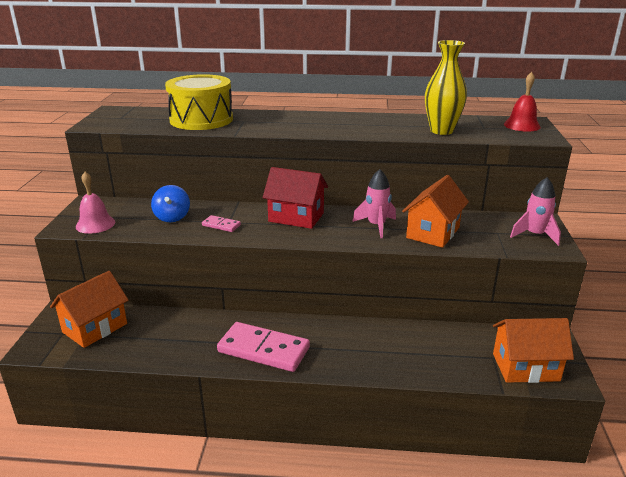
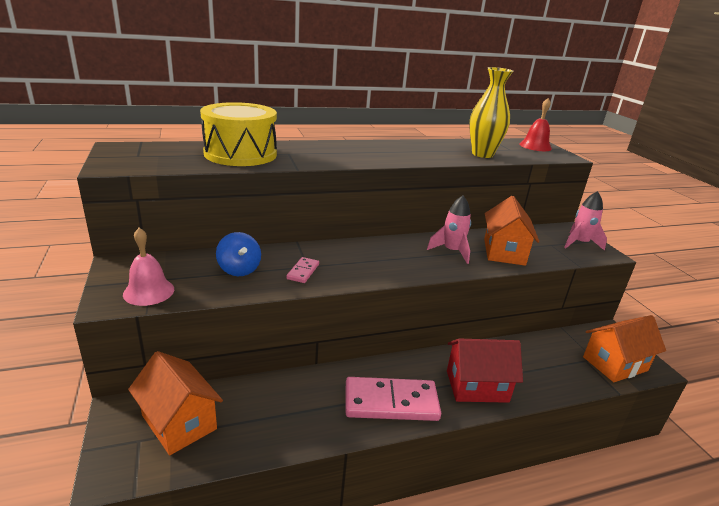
camera: 25 degrees left, 0 degrees up
(95, 328) = (179, 422): orange house -> orange house turned 60 degrees counterclockwise
(221, 225) = (303, 271): pink domino -> pink domino turned 75 degrees counterclockwise
(296, 217) = (371, 252): red house -> red house (477, 386)

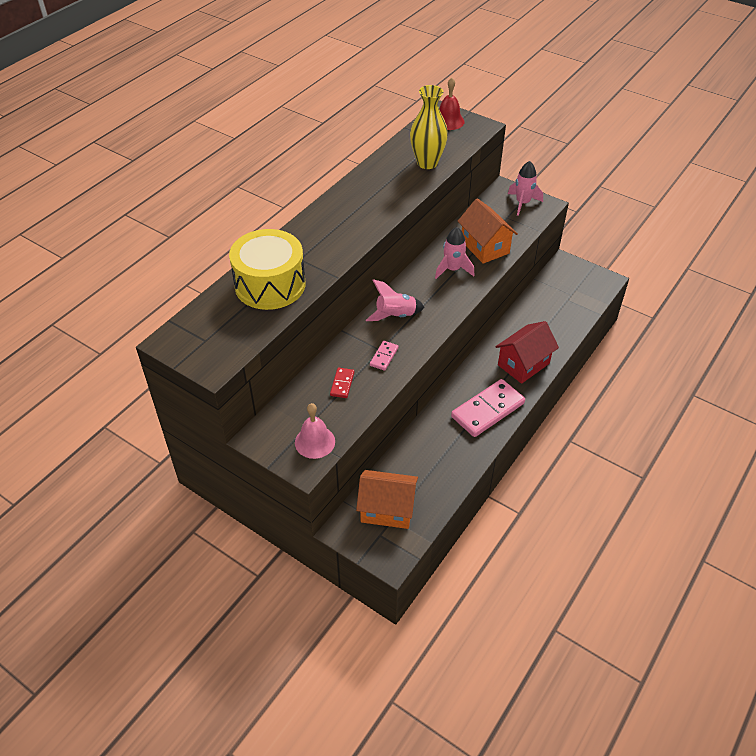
camera: 35 degrees left, 20 degrees up
(239, 269) = (342, 384): blue spinning top -> red domino
(303, 271) = (384, 357): pink domino -> pink domino turned 45 degrees clockwise
(355, 254) = (395, 316): none -> pink rocket
(614, 364) = (584, 291): orange house -> none

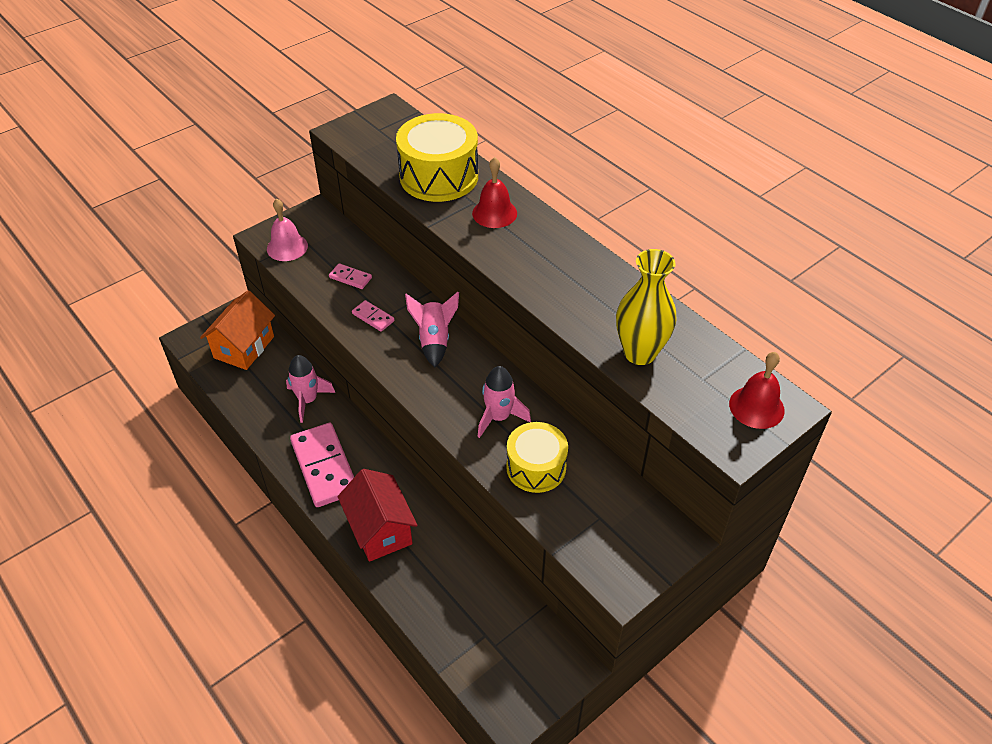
camera: 105 degrees right, 0 degrees up
(309, 245) = (494, 213): none -> red bell
(342, 384) = (350, 278): red domino -> pink domino
(484, 247) = (536, 467): orange house -> yellow drum
(522, 203) = (631, 552): pink rocket -> pink rocket (308, 400)

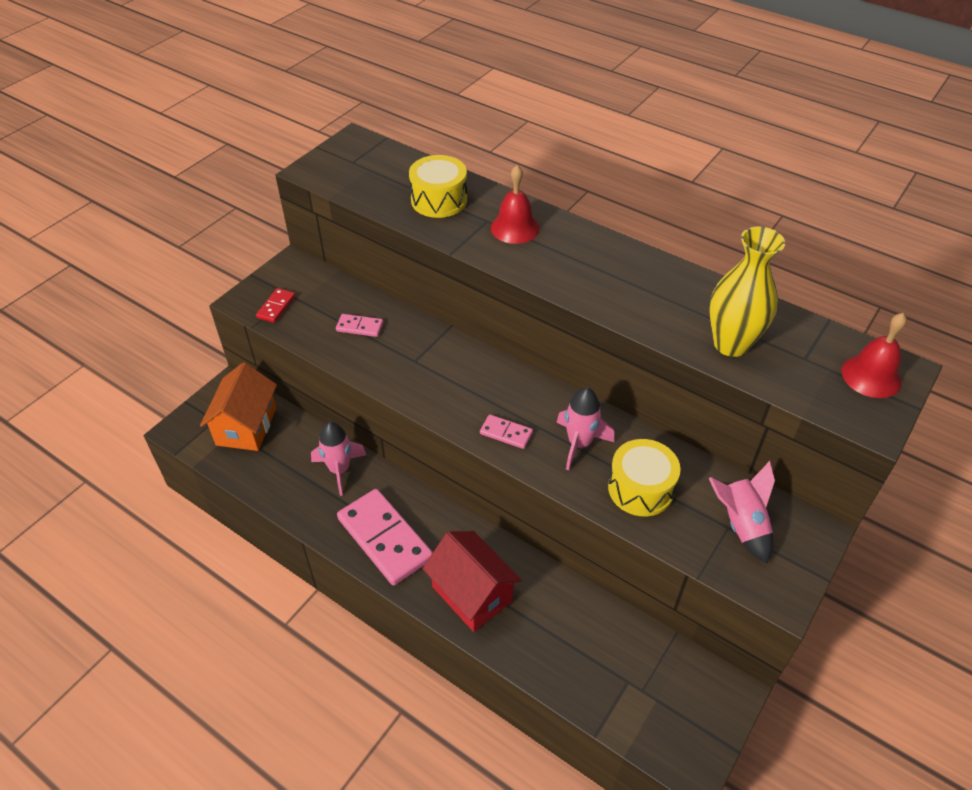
camera: 15 degrees left, 0 degrees up
(287, 247) = (276, 307): pink bell -> red domino
(373, 317) = (401, 364): pink domino -> pink domino (506, 433)
(434, 341) = (477, 376): pink rocket -> pink rocket (741, 524)
(439, 176) = (439, 200): yellow drum -> yellow drum, size x0.65

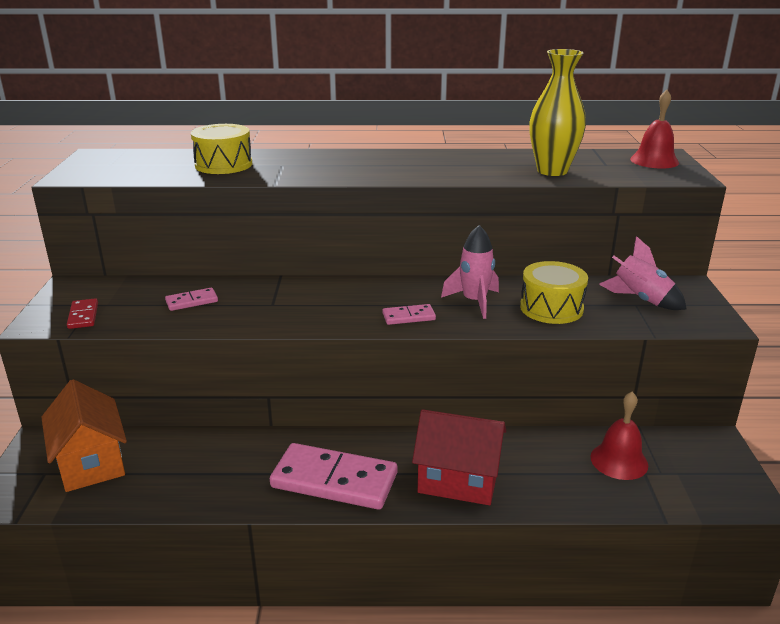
camera: 35 degrees left, 20 degrees down
(339, 470) = (233, 452): pink rocket -> none
(515, 228) = (311, 162): red bell -> red bell (619, 461)

